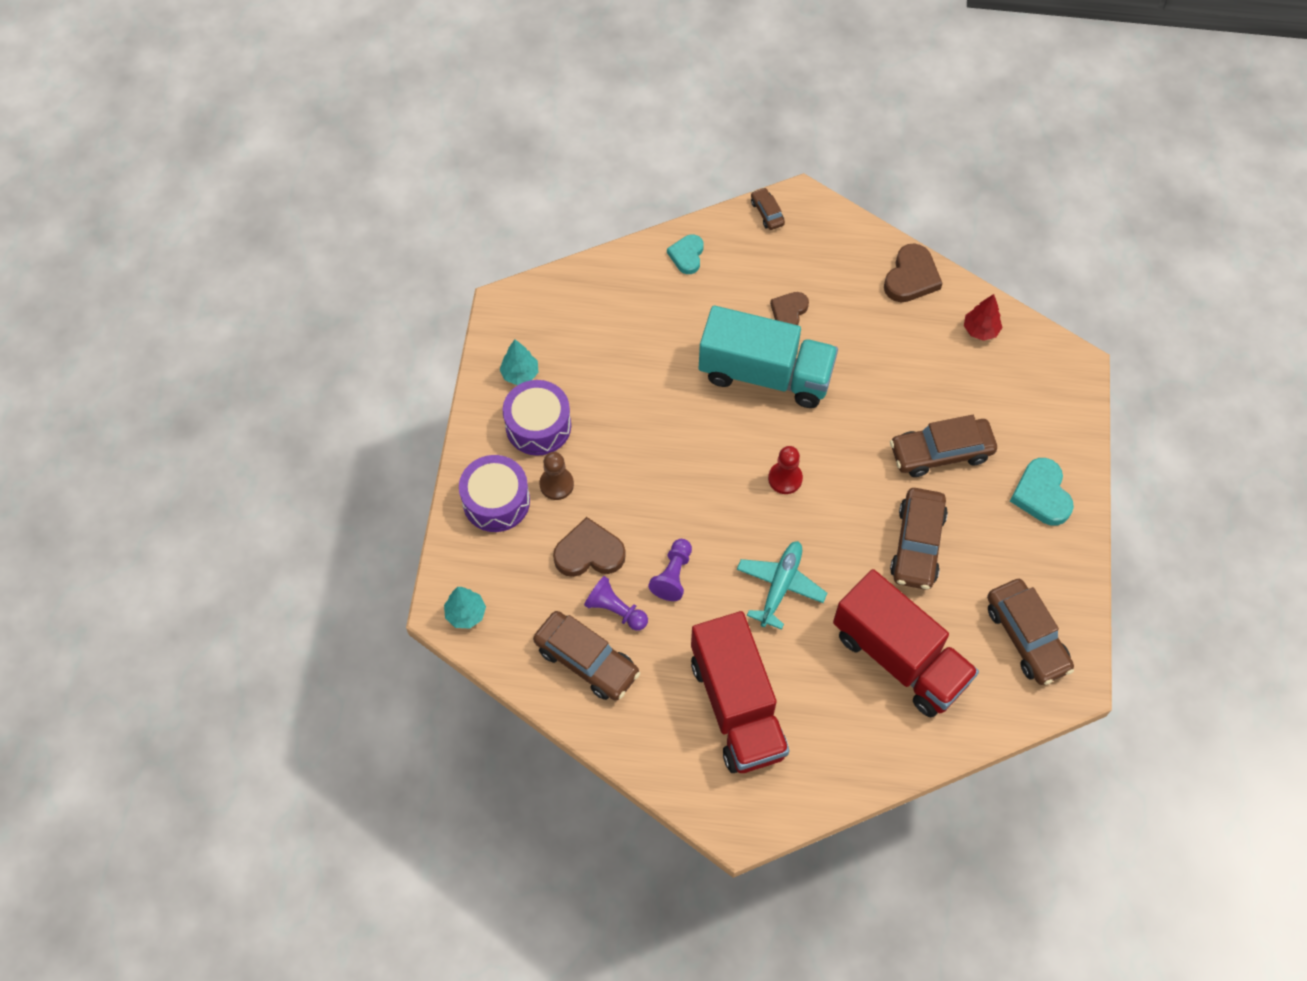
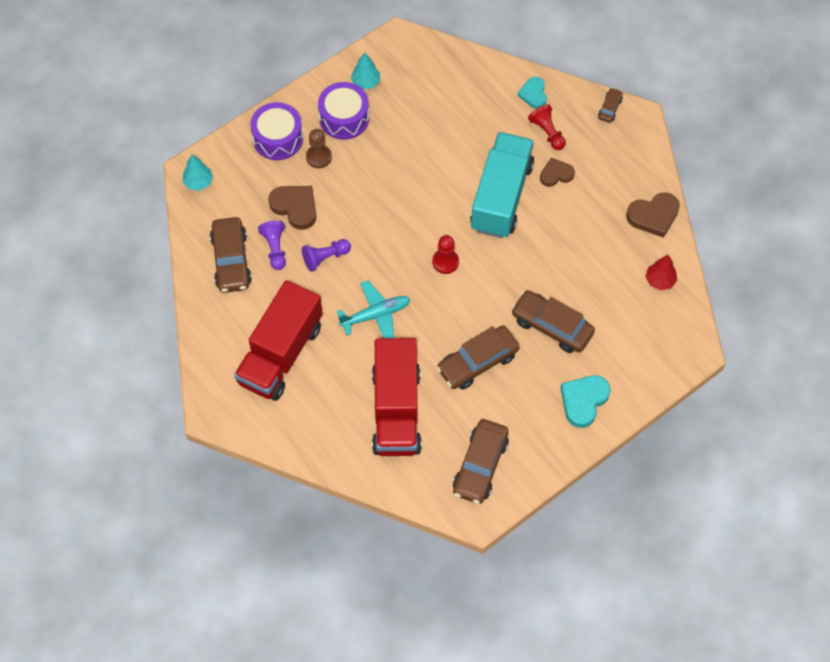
camera: 45 degrees right, 0 degrees up
(687, 255) = (533, 94): turquoise heart -> turquoise heart turned 60 degrees counterclockwise
(738, 280) = (547, 132): none -> red pawn
(765, 374) = (501, 197): turquoise truck -> turquoise truck turned 135 degrees counterclockwise

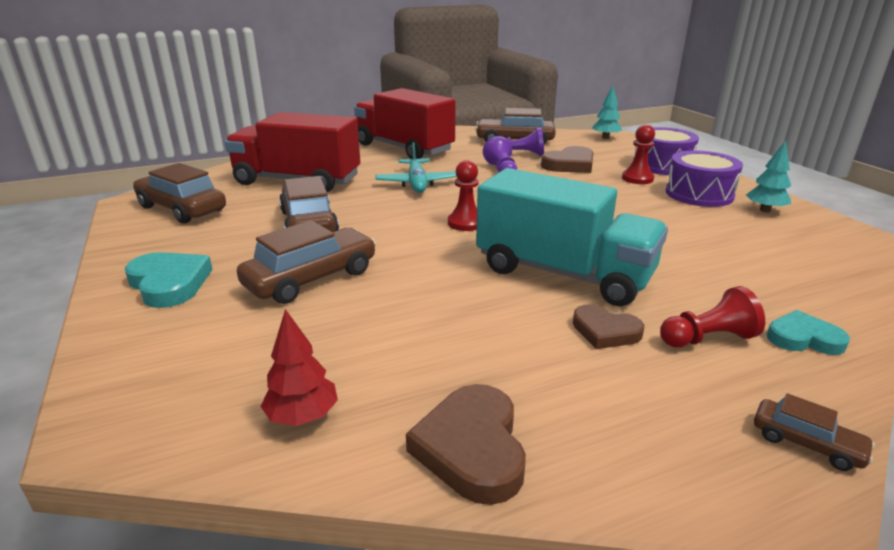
camera: 105 degrees right, 35 degrees down
(319, 157) = (637, 178): brown pawn -> red pawn
(556, 174) = (605, 331): brown heart -> brown heart turned 120 degrees clockwise

